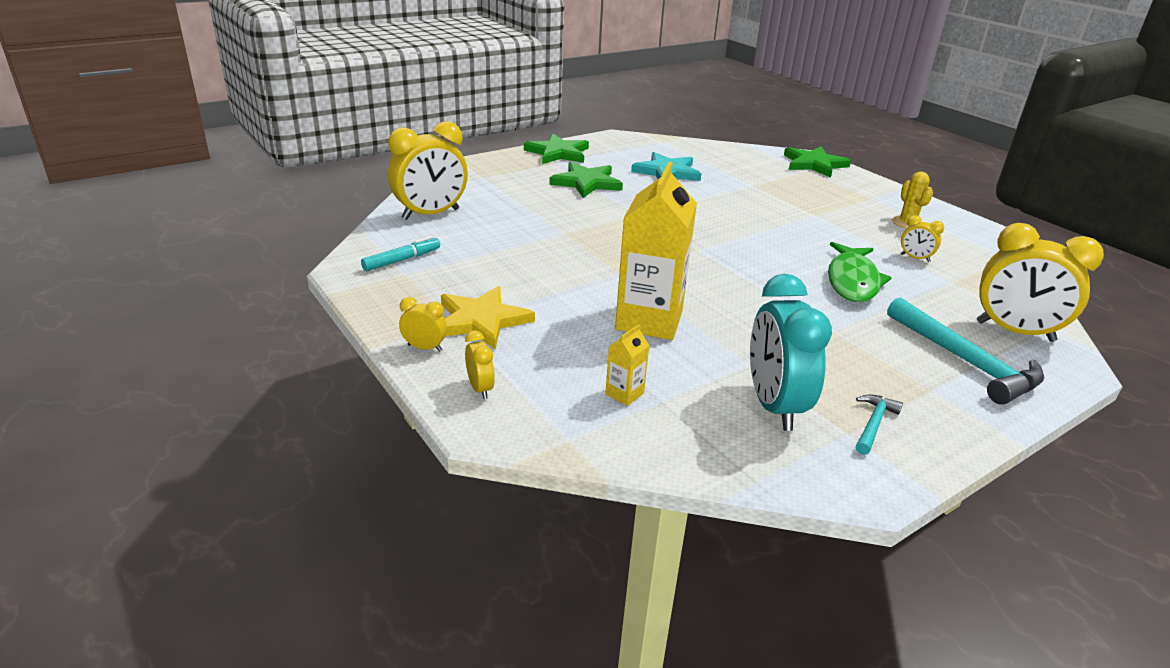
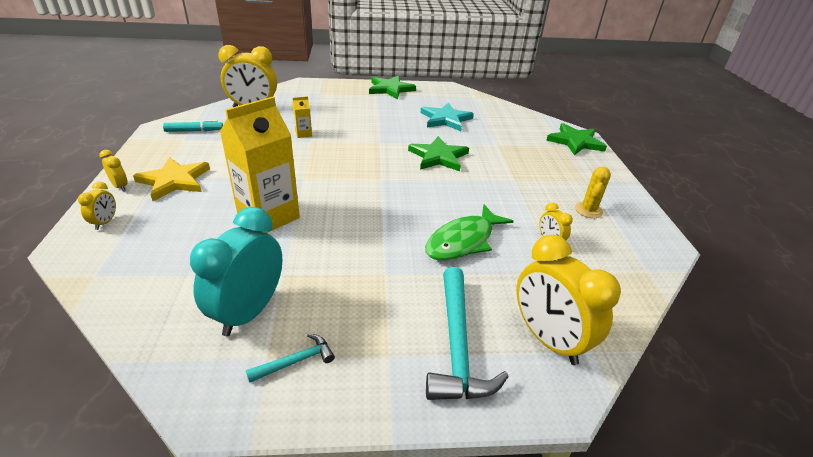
camera: 30 degrees right, 5 degrees up
(587, 183) = (378, 113): green star -> green star (438, 157)
(624, 394) = (173, 260): yellow carton -> yellow carton (303, 134)

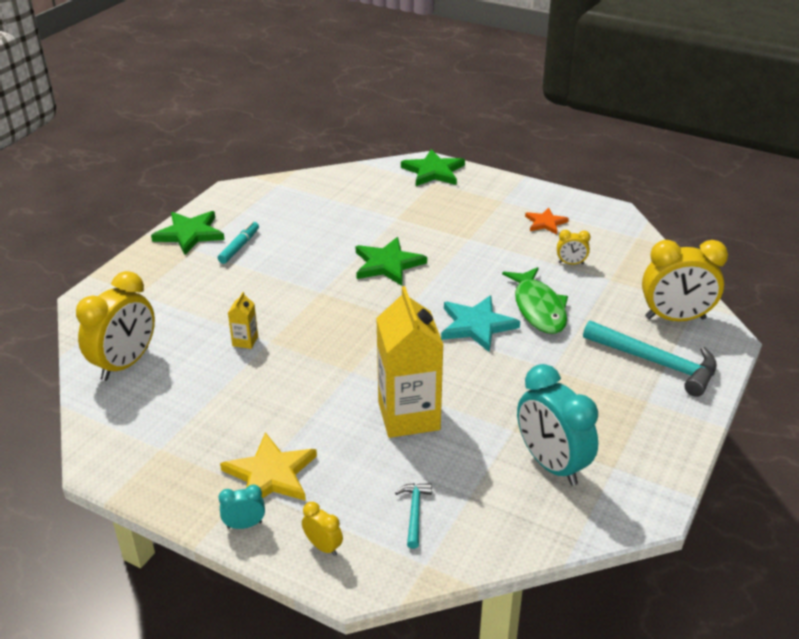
camera: 55 degrees left, 0 degrees up
(120, 186) = (244, 525): yellow clock -> turquoise clock
(194, 131) = (143, 433): turquoise marker -> turquoise marker (239, 247)
(296, 361) = (626, 451): turquoise hammer -> turquoise hammer (415, 512)
(445, 119) = (311, 226): turquoise star -> turquoise star (476, 325)
(588, 210) = (545, 223): yellow cactus -> orange star

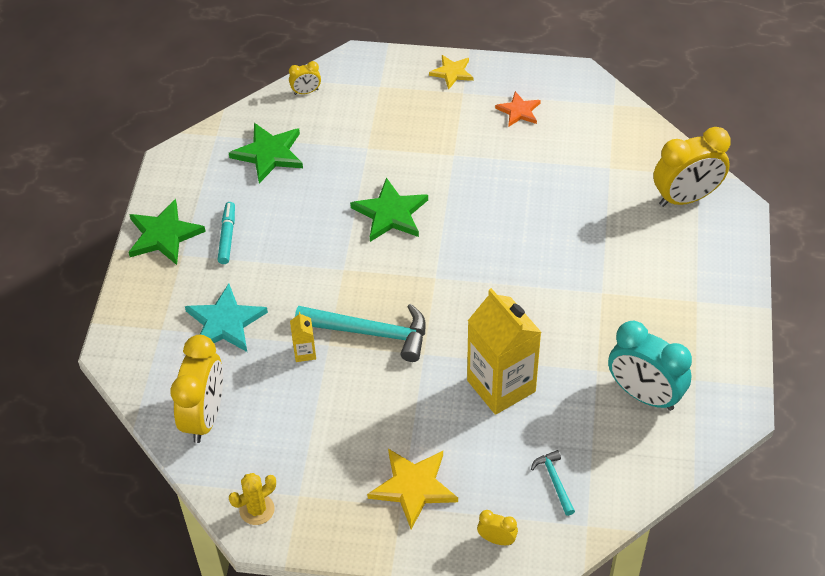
camera: 20 degrees left, 15 degrees up
(114, 448) = (257, 509): none -> yellow cactus
(244, 525) = (420, 543): turquoise clock -> none
(433, 171) = (372, 70): green star -> green star (269, 154)
(476, 325) = (512, 263): turquoise star -> turquoise star (225, 322)
(500, 187) = (452, 73): none -> yellow star
(538, 308) = (559, 224): green fish -> none
(571, 263) = (565, 158): yellow clock -> yellow clock (306, 92)
(656, 363) = (688, 256): turquoise hammer -> turquoise hammer (370, 333)

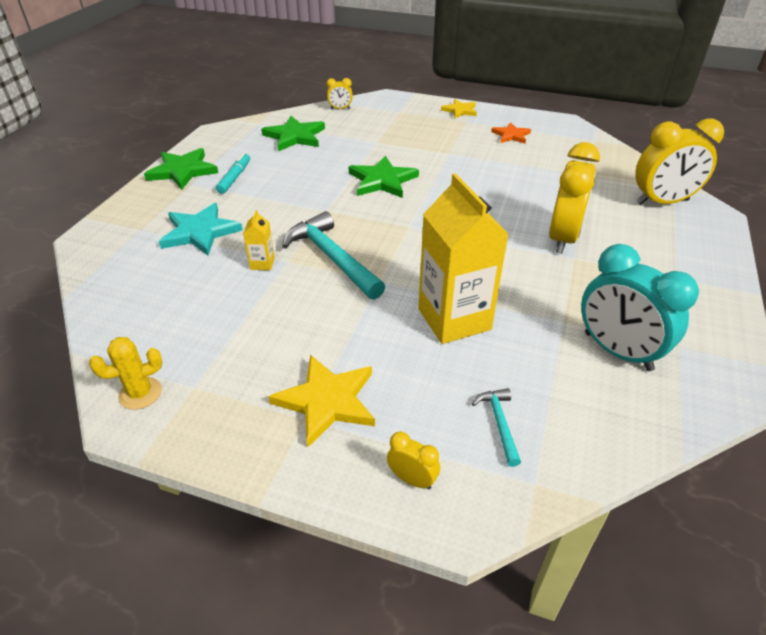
camera: 10 degrees right, 10 degrees down
(205, 416) = (137, 299): yellow clock -> yellow clock (562, 238)
(370, 333) = (332, 258): turquoise hammer -> turquoise hammer turned 150 degrees counterclockwise

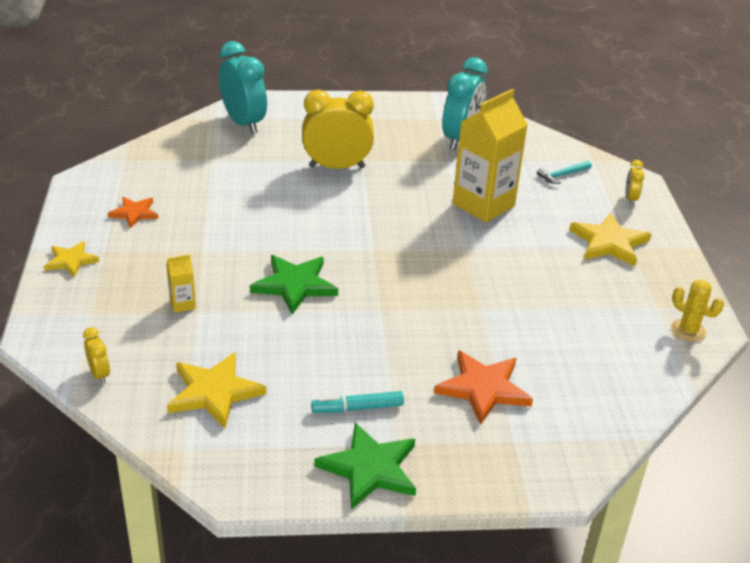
camera: 115 degrees left, 5 degrees down
(200, 232) = (483, 389): turquoise star -> orange star
(262, 263) = (497, 323): yellow carton -> yellow carton (182, 304)
(295, 136) = (214, 392): green star -> yellow star
(332, 258) = (456, 283): turquoise hammer -> none
(662, 202) = (243, 123): yellow clock -> turquoise clock

